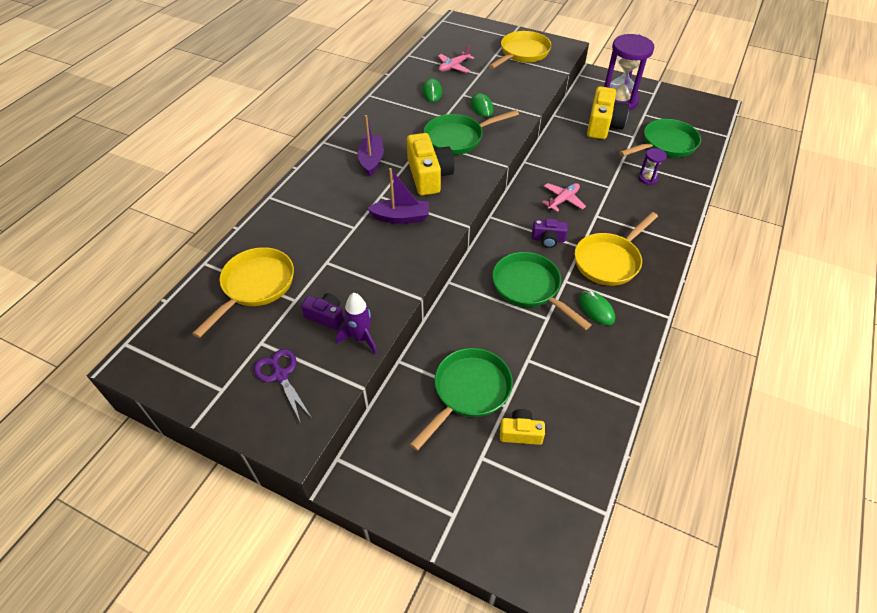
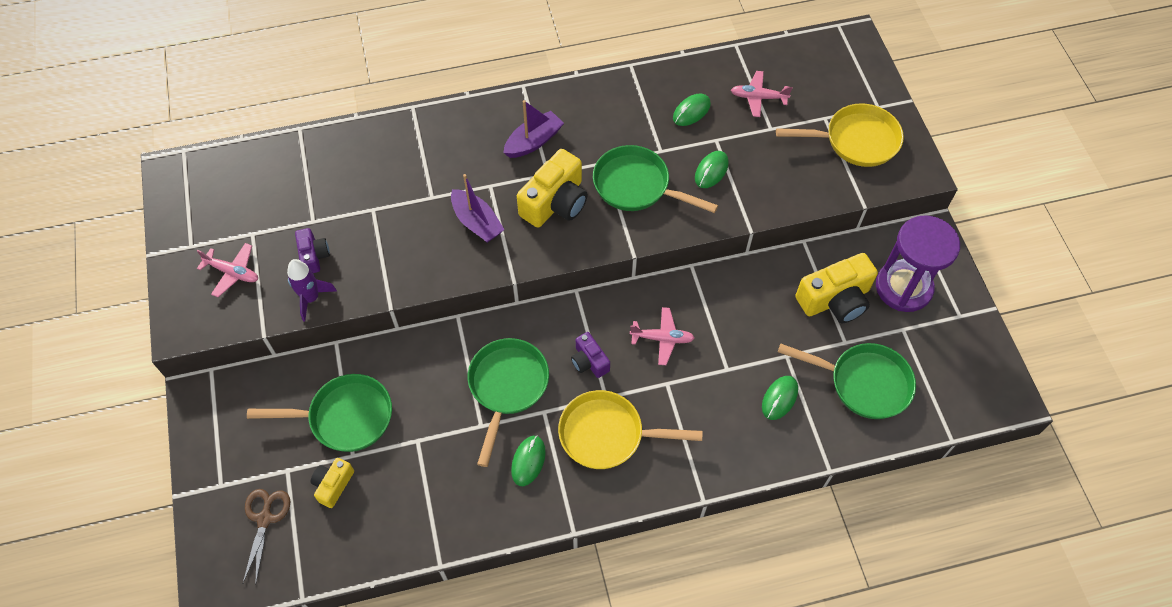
camera: 50 degrees right, 10 degrees up
(255, 286) = (305, 183): yellow pan -> none
(281, 375) = (232, 272): purple scissors -> pink plane
(512, 499) = (265, 519): none -> brown scissors
(520, 433) = (333, 485): yellow camera -> yellow camera turned 120 degrees counterclockwise
(648, 178) = (779, 398): purple hourglass -> green mouse

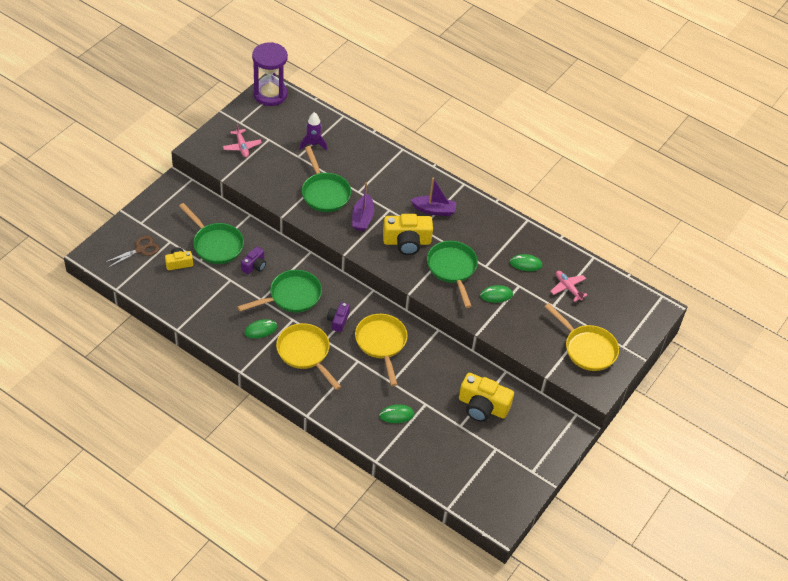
camera: 45 degrees right, 10 degrees down
(311, 298) = (257, 184): purple rocket -> purple rocket (313, 144)
(314, 256) = (280, 169): purple camera -> purple camera (254, 265)
(662, 338) = (381, 343): pink plane -> yellow pan
(864, 383) = (443, 448): green pan -> green pan (324, 193)
(903, 287) = (523, 434): purple hourglass -> purple hourglass (270, 94)

